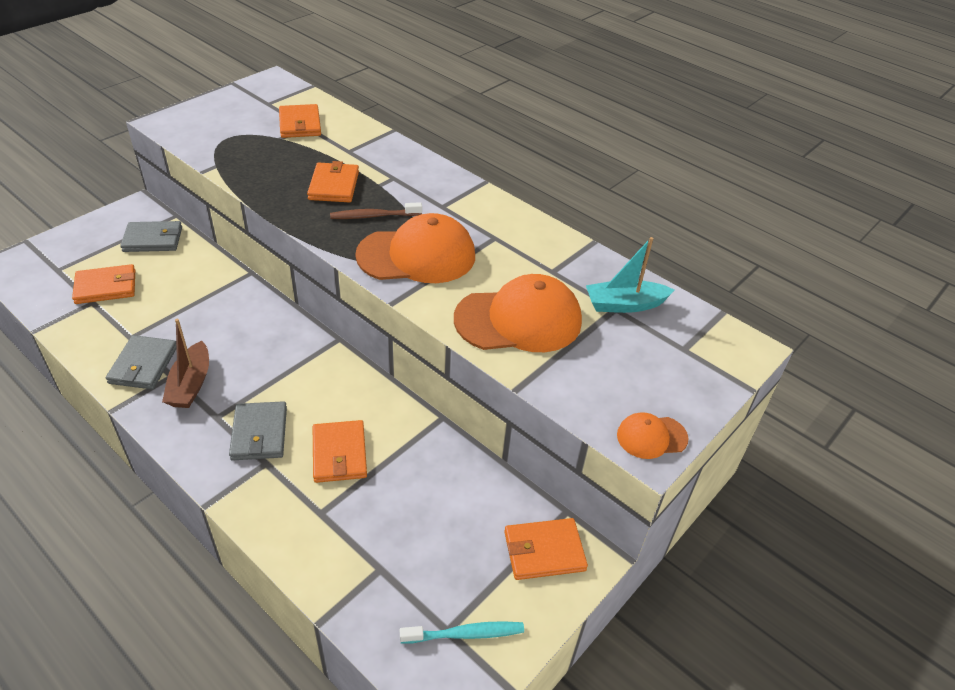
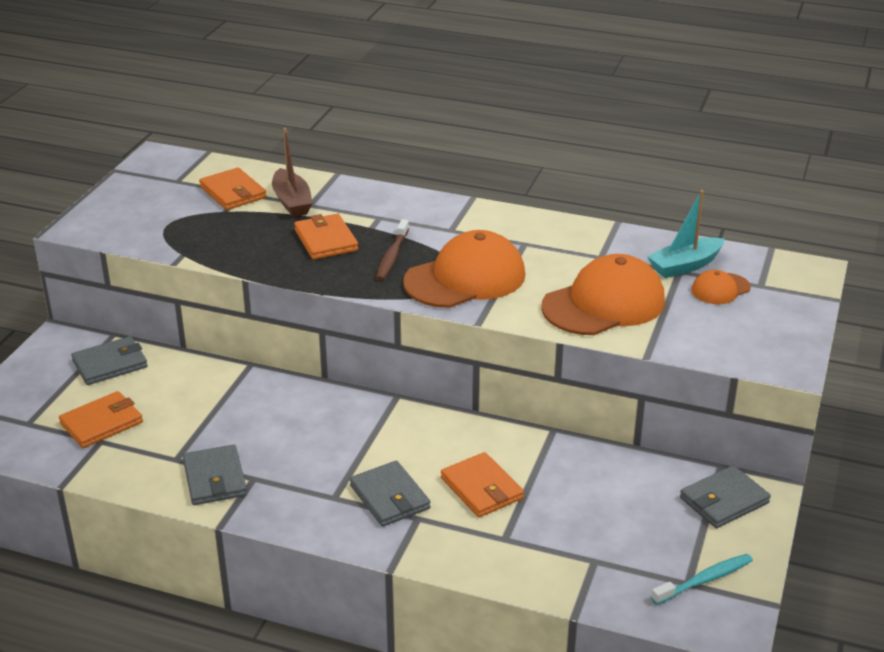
camera: 20 degrees left, 10 degrees down
(191, 384) = (281, 479): brown boat -> brown boat (292, 202)
(374, 216) = (392, 256): brown toothbrush -> brown toothbrush turned 45 degrees counterclockwise
(544, 551) = (724, 500): orange wallet -> grey wallet
(651, 437) = (783, 357): orange cap -> orange cap (720, 289)

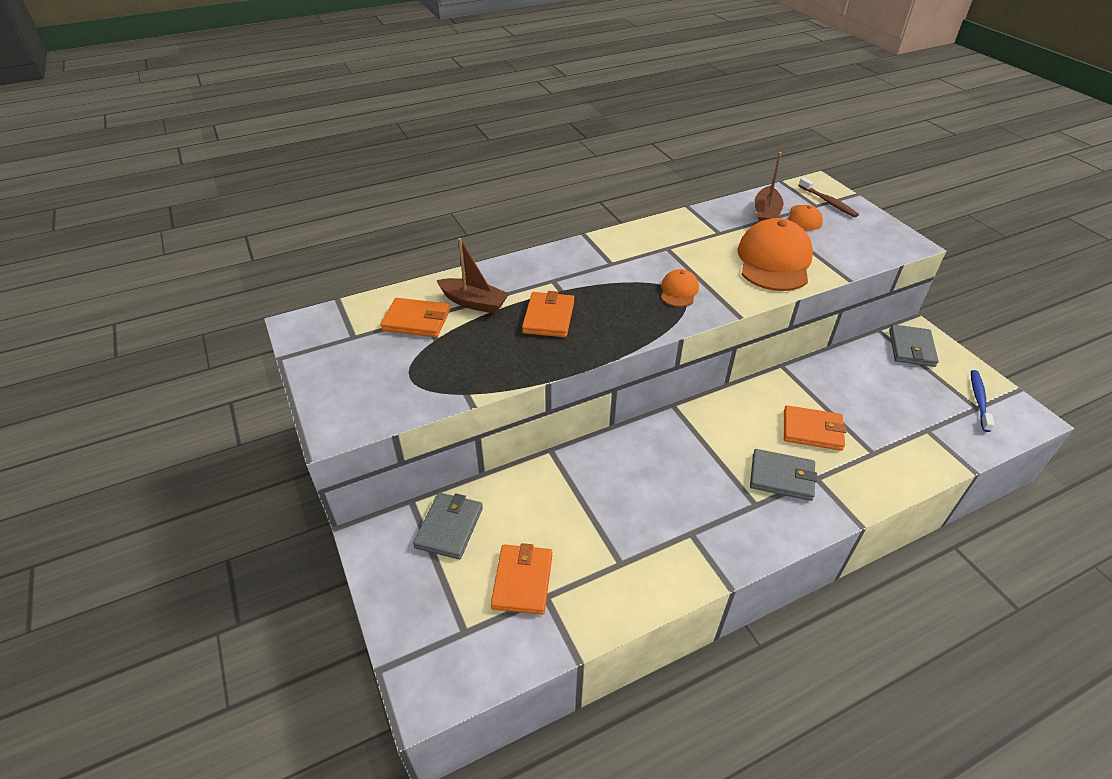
camera: 45 degrees left, 10 degrees up
(215, 478) = (669, 555): grey wallet -> none
(326, 240) = (548, 317): orange wallet -> orange wallet turned 75 degrees clockwise
(392, 256) = (611, 303): brown toothbrush -> brown toothbrush (828, 202)
(465, 278) = (679, 291): orange cap -> orange cap, size x0.49
(685, 266) = (766, 214): turquoise boat -> brown boat
(704, 580) = (979, 400): turquoise toothbrush -> blue toothbrush

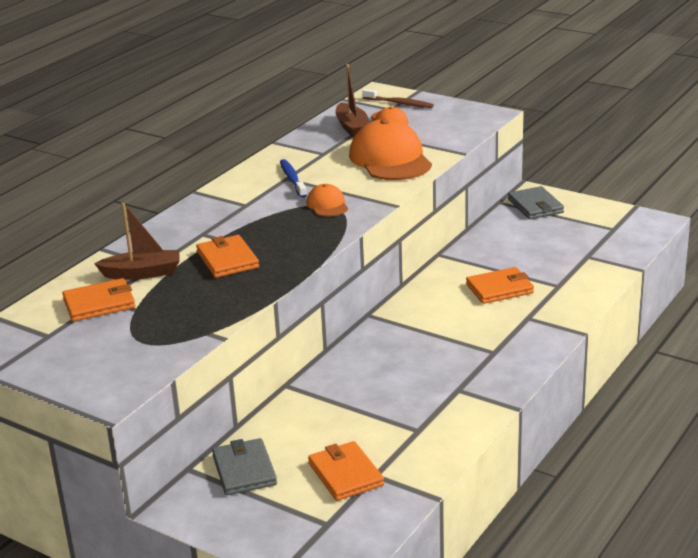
camera: 30 degrees left, 15 degrees down
(782, 477) = (500, 327): grey wallet -> none
(979, 400) = (611, 223): blue toothbrush -> blue toothbrush (292, 179)

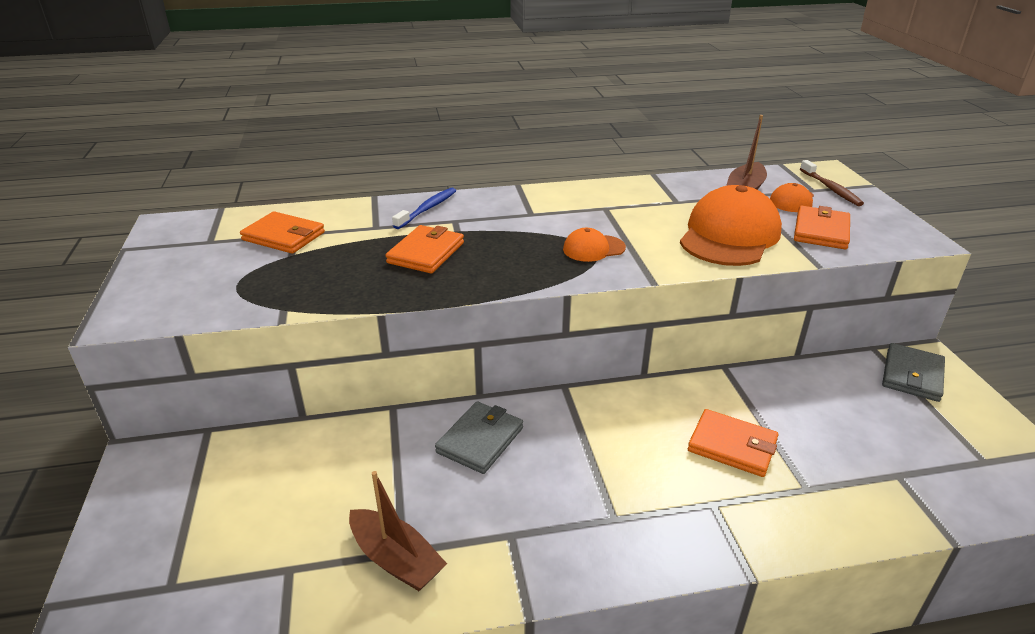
camera: 45 degrees right, 5 degrees up
(142, 273) = (355, 229): brown boat -> brown boat (396, 559)
(244, 470) = (229, 466): grey wallet -> grey wallet (480, 440)
(292, 179) = (608, 211): blue toothbrush -> blue toothbrush (427, 209)
(327, 205) = (593, 248): orange cap -> orange cap turned 135 degrees counterclockwise
(345, 474) = (273, 544): orange wallet -> orange wallet (821, 231)

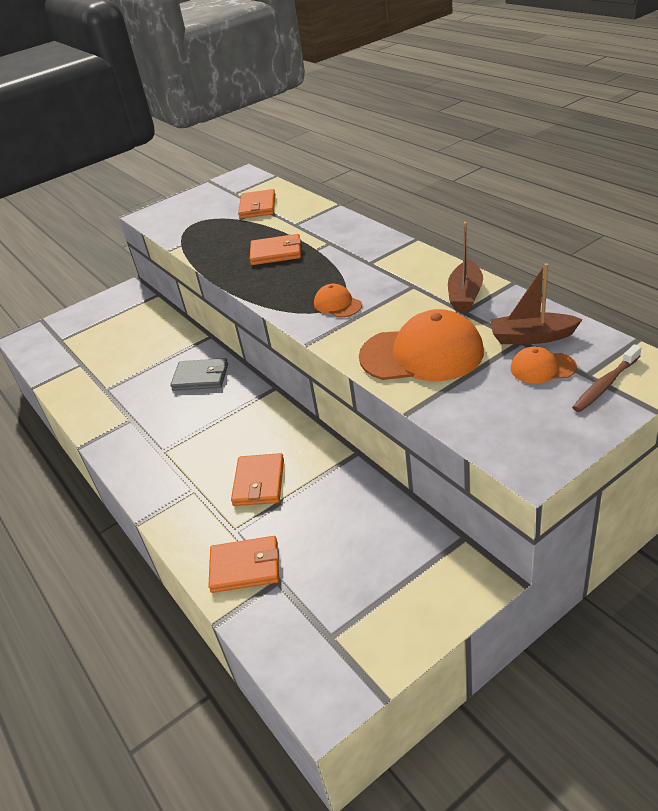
camera: 70 degrees right, 5 degrees up
(396, 559) = (99, 390): brown boat -> brown boat (465, 295)
(427, 209) = (337, 227): blue toothbrush -> none
(821, 231) = (484, 399): orange wallet -> orange wallet (245, 567)
(912, 375) = (436, 572): grey wallet -> none

